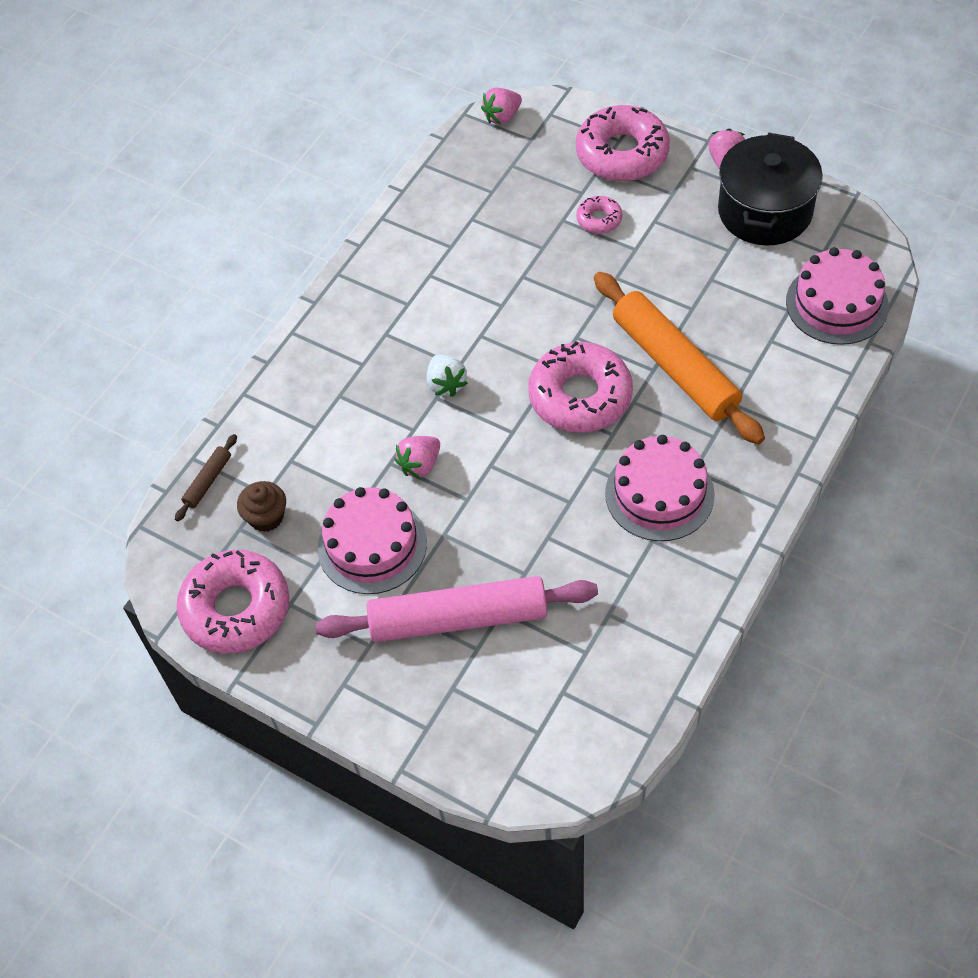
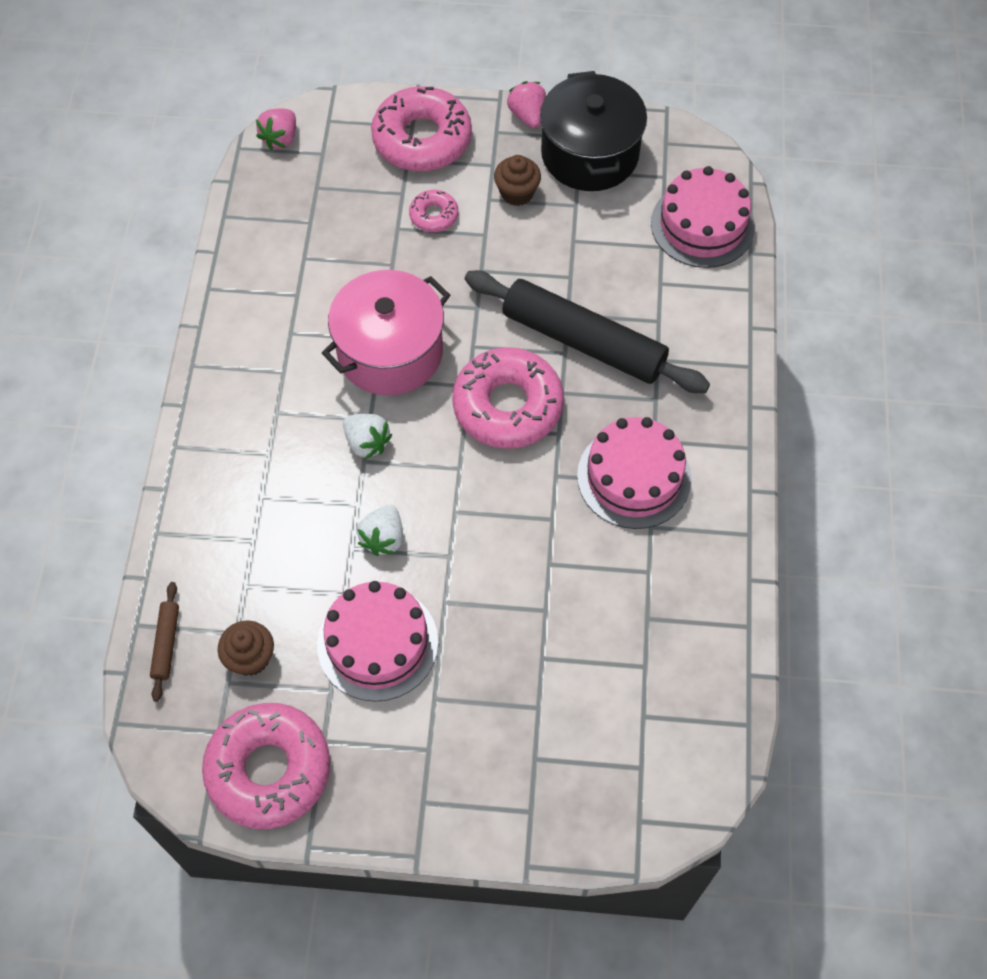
camera: 30 degrees left, 5 degrees up
(420, 464) = (383, 538): pink strawberry -> white strawberry
(458, 619) = (504, 684): pink rolling pin -> none
(503, 318) = (390, 352): none -> pink pot
(675, 366) = (584, 341): orange rolling pin -> black rolling pin
(681, 223) = (517, 193): none -> brown cupcake

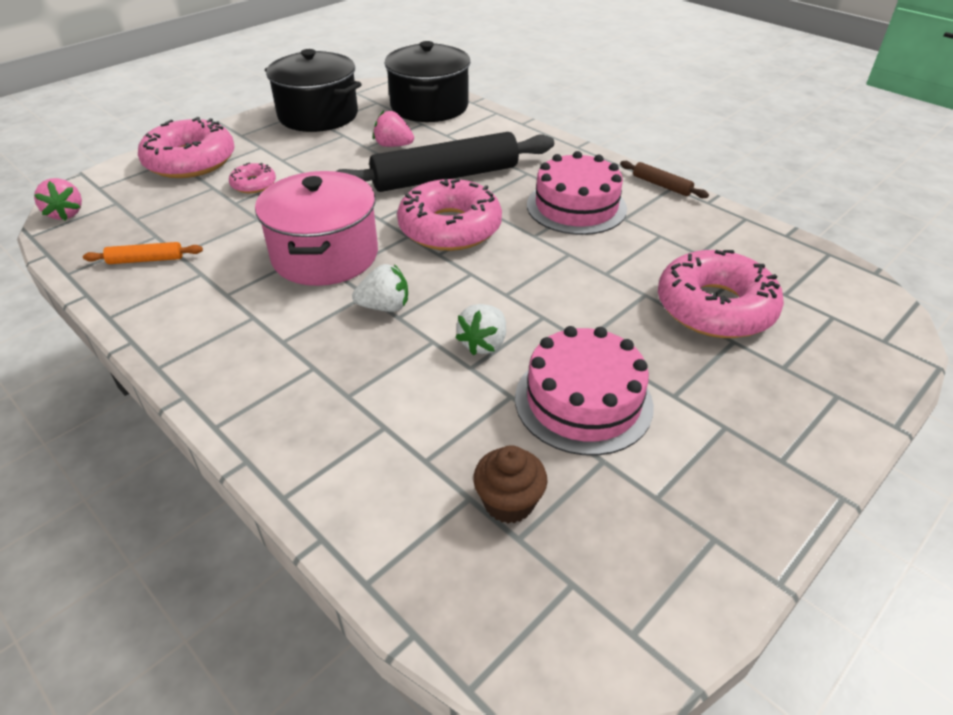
camera: 50 degrees left, 20 degrees down
(166, 643) = (418, 568): brown rolling pin -> brown rolling pin (661, 185)
(269, 770) = (656, 563): pink donut -> pink donut (715, 307)
(280, 246) = (146, 260): none -> orange rolling pin
(383, 538) = (483, 344): white strawberry -> white strawberry turned 60 degrees clockwise
(517, 193) = (297, 148): brown cupcake -> none
(527, 116) = (252, 121): pink strawberry -> pink strawberry (393, 145)
(702, 225) = (429, 106): pink cake -> black pot

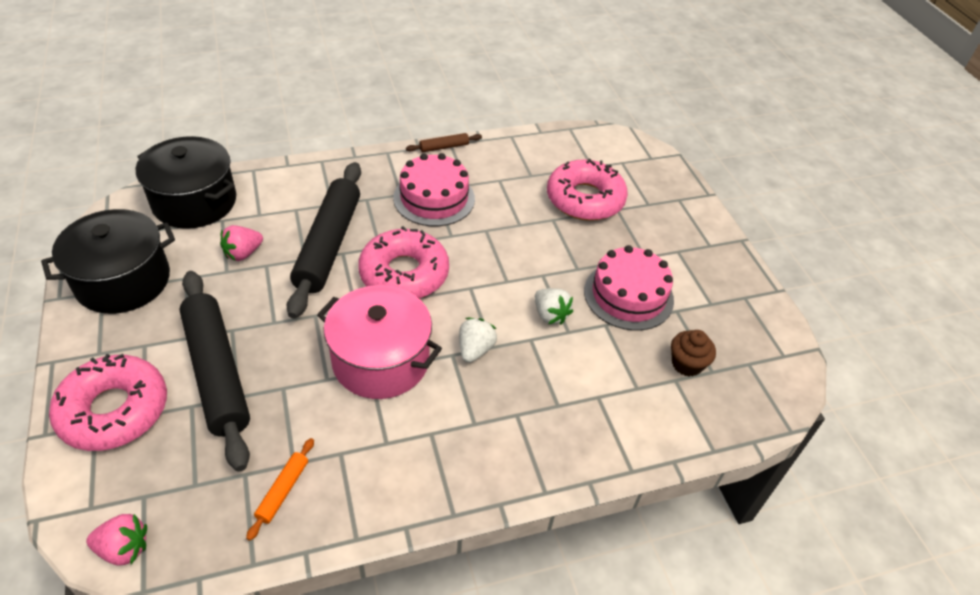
camera: 65 degrees left, 5 degrees up
(253, 184) = (216, 372): pink donut -> black rolling pin

